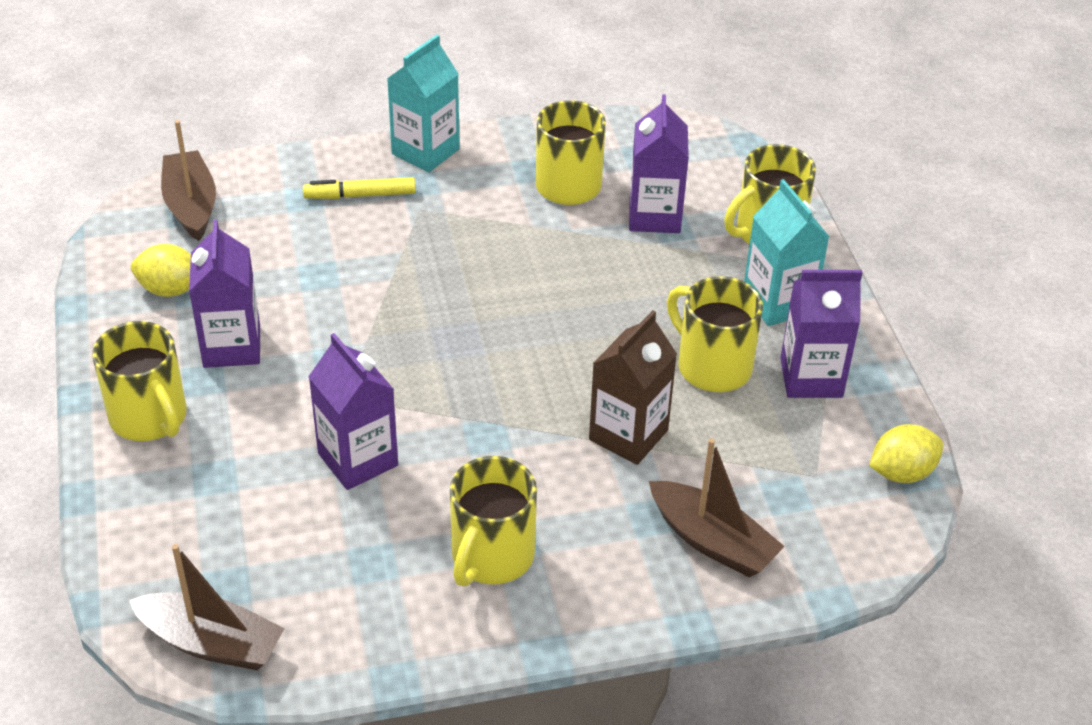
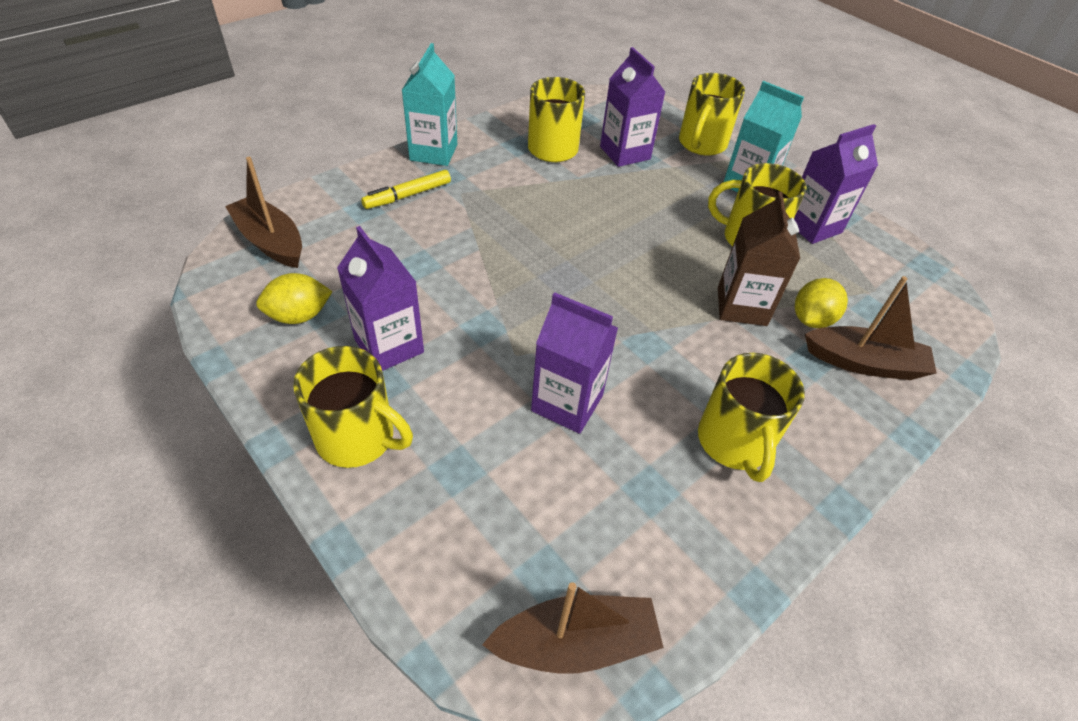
camera: 30 degrees left, 5 degrees up
(901, 472) = (920, 269): yellow lemon -> yellow lemon (811, 319)

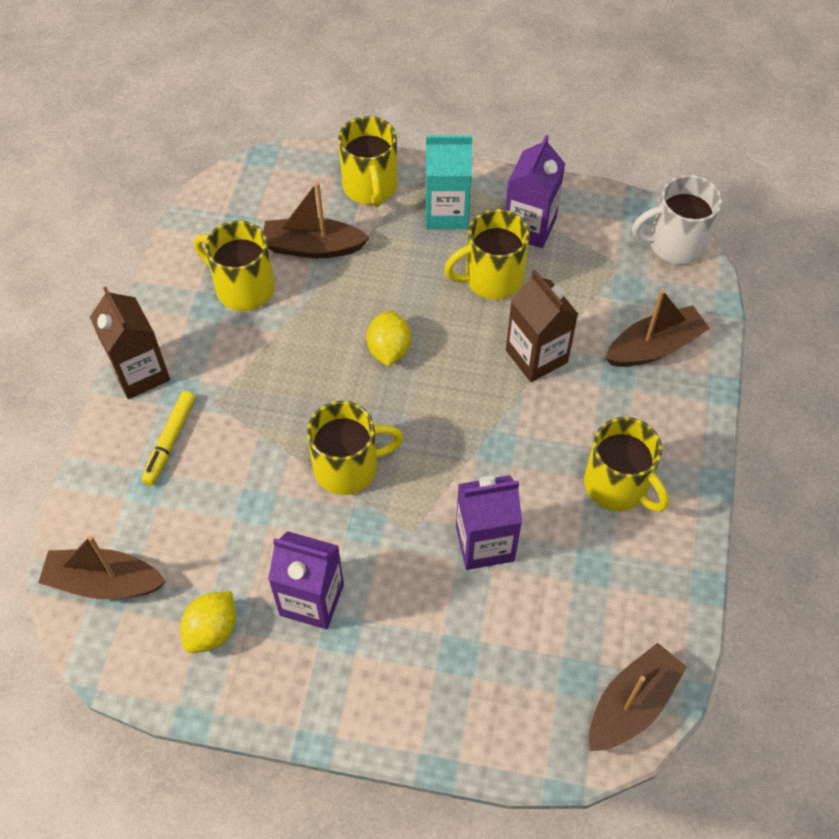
camera: 35 degrees left, 10 degrees up
(358, 438) = (368, 689): yellow mug -> yellow mug (348, 467)
(433, 152) = (140, 373): turquoise carton -> brown carton
(625, 153) = (313, 247): purple carton -> brown boat
(811, 319) = (593, 331): yellow lemon -> yellow lemon (389, 350)
(946, 305) = (675, 244): none -> white mug

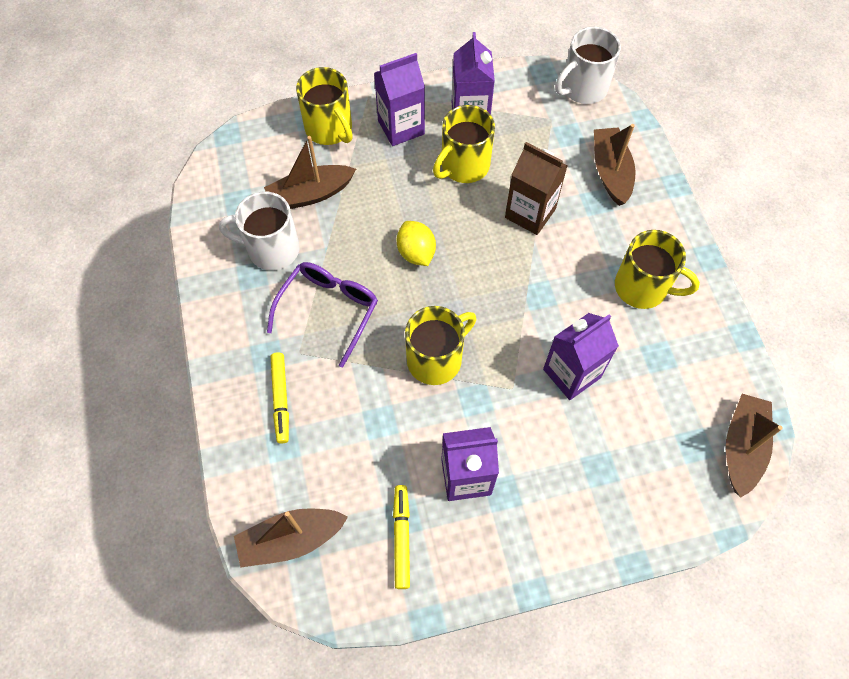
camera: 25 degrees left, 5 degrees up
(140, 373) = (224, 353): brown carton -> none
(212, 630) = (401, 538): yellow lemon -> yellow marker
(243, 288) = (271, 249): yellow mug -> white mug
(266, 372) = (329, 310): none -> purple glasses
(446, 213) = (401, 127): turquoise carton -> purple carton
(654, 347) = (610, 172): brown boat -> brown boat turned 45 degrees counterclockwise

